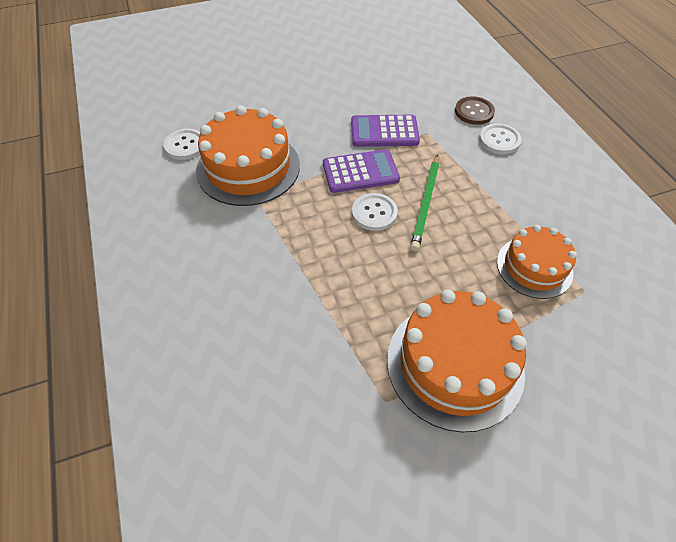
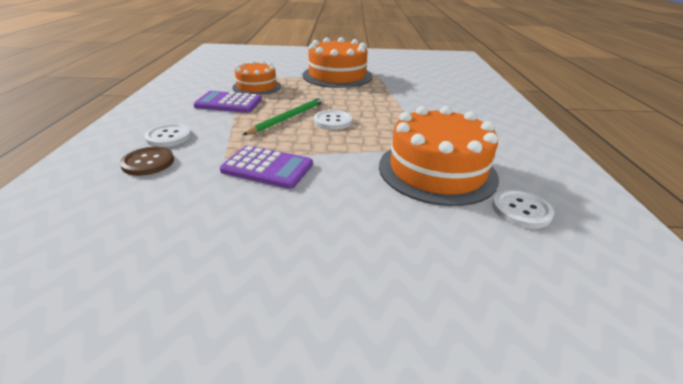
camera: 160 degrees left, 20 degrees down
(360, 172) = (323, 144): purple calculator -> purple calculator (229, 103)

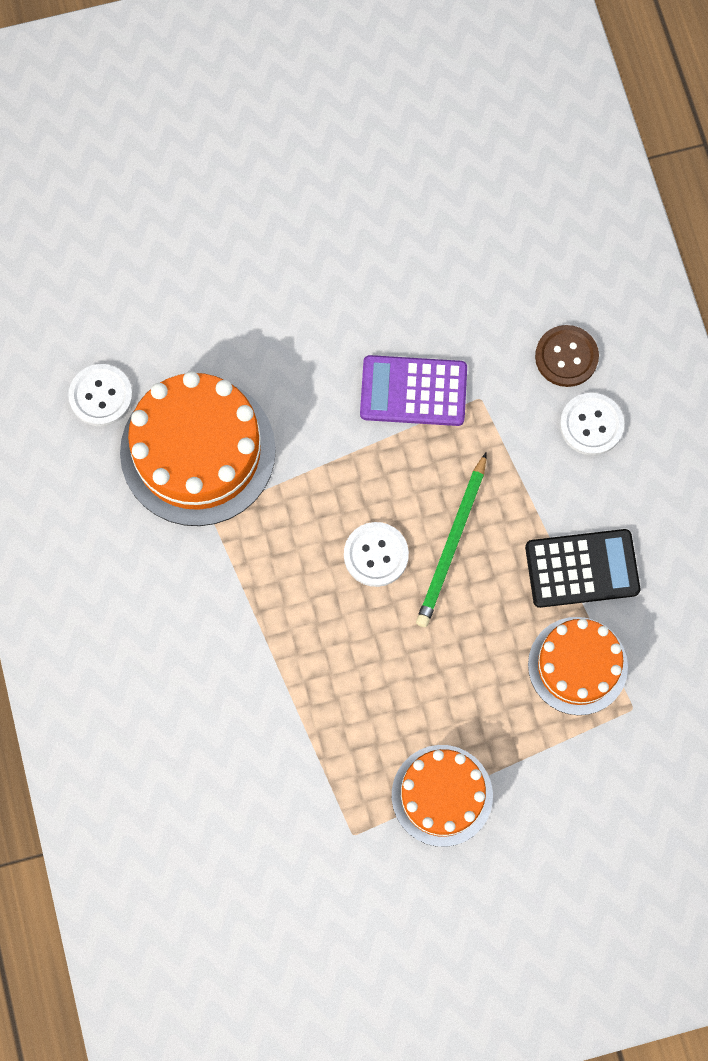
camera: 165 degrees right, 40 degrees up
(229, 103) = (582, 569): purple calculator -> black calculator
(337, 76) = (442, 795): orange cake -> orange cake, size x0.62

